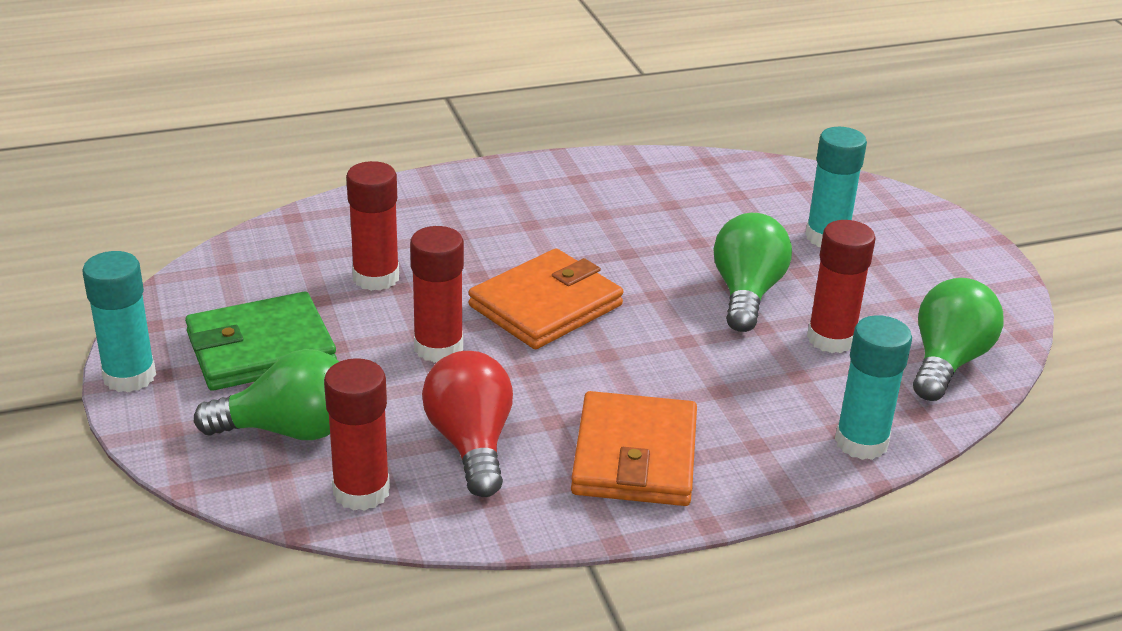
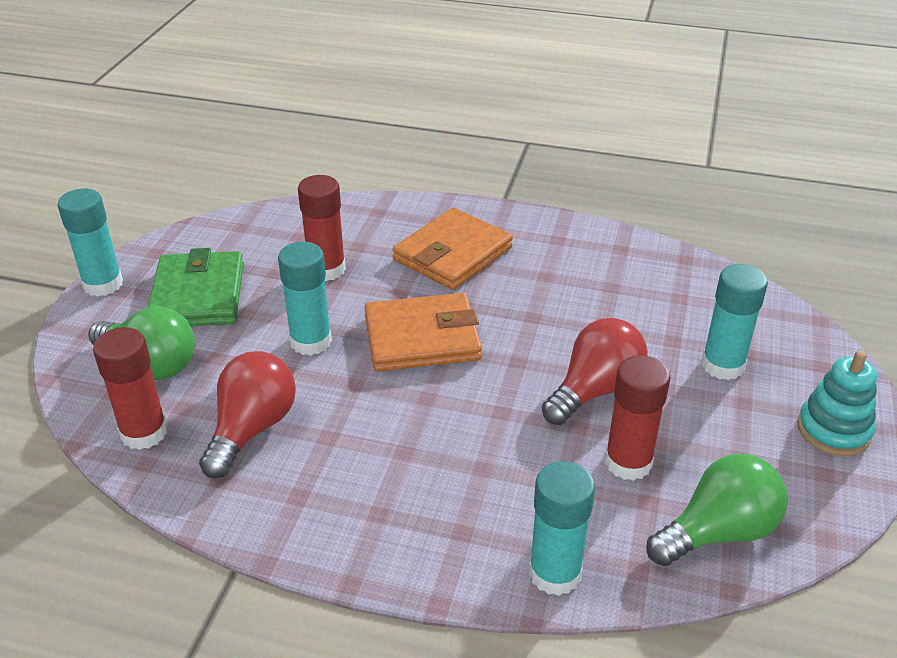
camera: 35 degrees right, 5 degrees up
(261, 348) = (198, 295): green wallet -> green wallet turned 75 degrees clockwise
(438, 347) = (311, 341): red glue stick -> turquoise glue stick
(634, 456) = (356, 495): orange wallet -> orange wallet (452, 254)
(746, 293) = (595, 390): green light bulb -> red light bulb
(955, 256) = (833, 430): none -> turquoise stacking toy

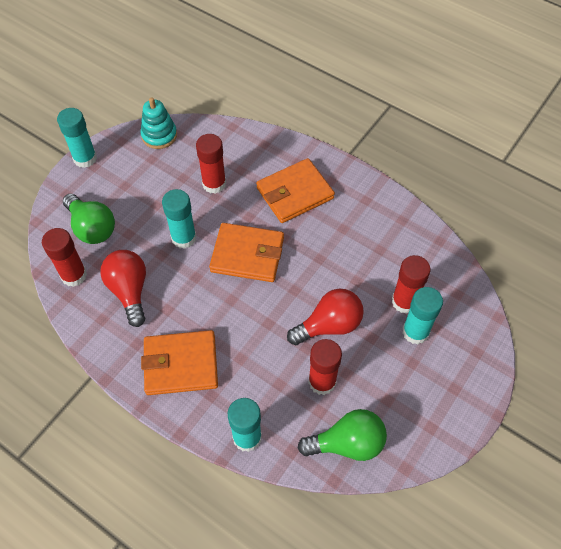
camera: 20 degrees right, 20 degrees up
(198, 295) = (134, 183): green wallet -> none
(252, 429) = (129, 291): red light bulb -> red light bulb turned 60 degrees counterclockwise
(388, 504) = (181, 364): none -> orange wallet
(684, 335) = (404, 301): none -> red glue stick
(833, 430) = (454, 400): turquoise stacking toy -> turquoise stacking toy (159, 135)

